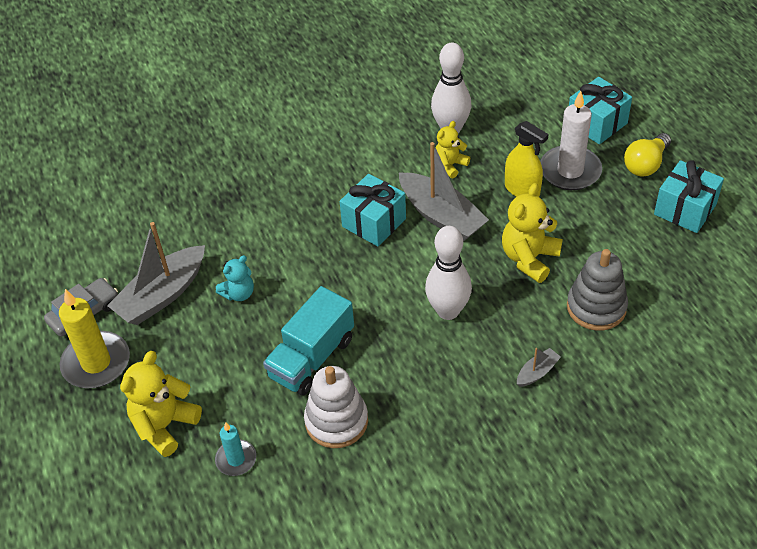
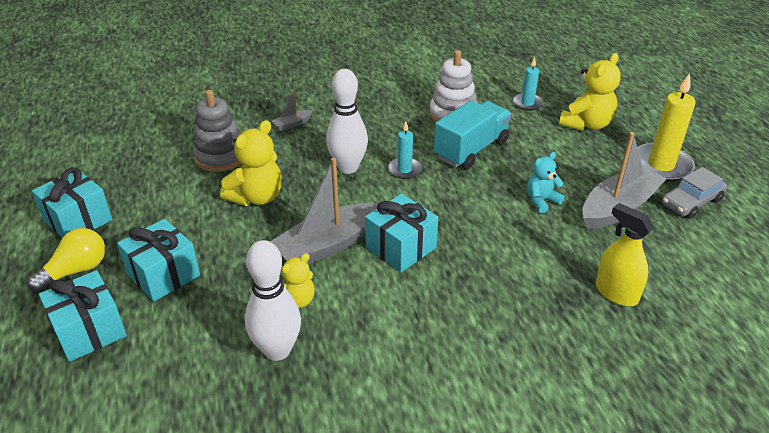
camera: 175 degrees left, 10 degrees down
(385, 316) = (404, 170): none -> turquoise candle
(441, 216) = (327, 245): grey boat -> grey boat turned 90 degrees counterclockwise
(522, 190) = (228, 261): yellow spray bottle -> yellow spray bottle (616, 293)
(570, 171) = (163, 274): white candle -> turquoise gift

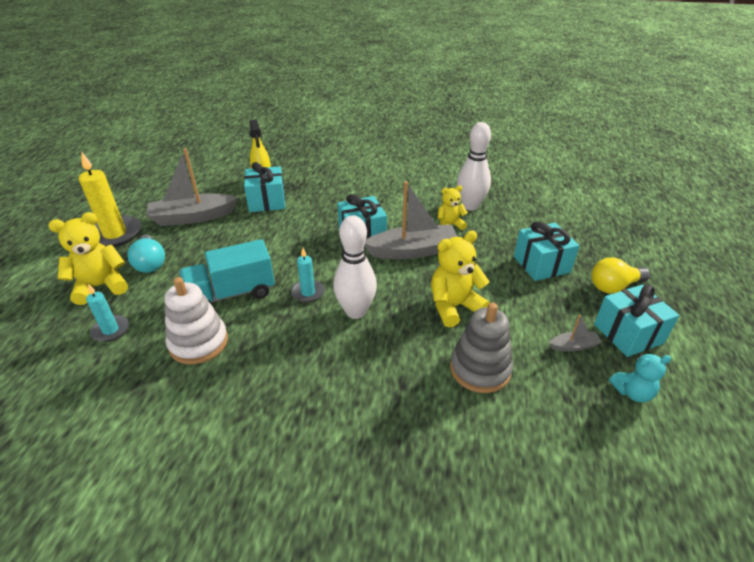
camera: 155 degrees left, 0 degrees up
(89, 330) = (591, 244): turquoise gift -> turquoise gift (267, 201)
(292, 124) = (381, 392): grey boat -> grey boat (573, 346)
(541, 201) = (234, 236): turquoise teddy bear -> turquoise teddy bear (632, 392)
(580, 152) = (150, 263): none -> turquoise light bulb
(691, 202) = (143, 207): grey car -> none

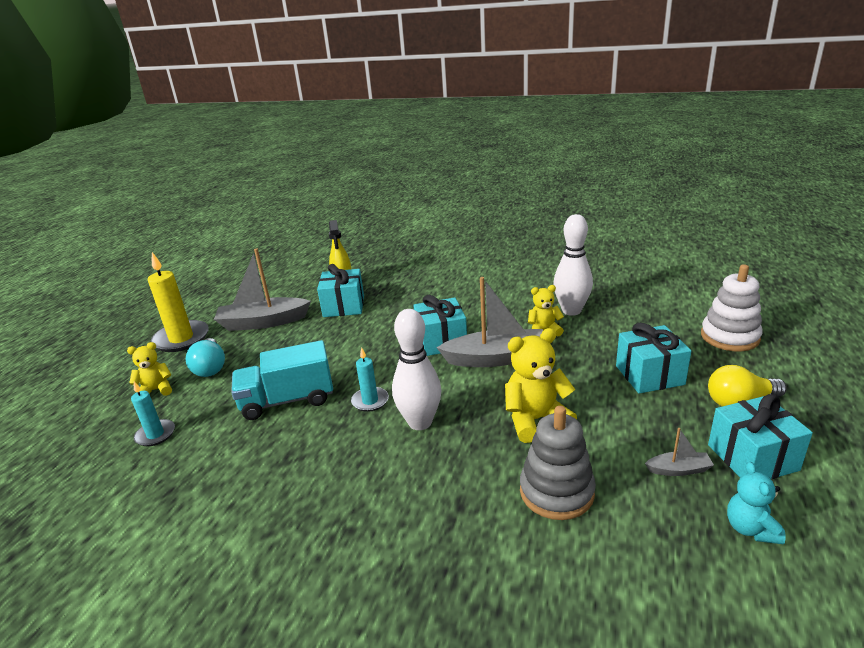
camera: 10 degrees right, 10 degrees down
(101, 286) = (156, 390): yellow teddy bear -> yellow teddy bear, size x0.61
(198, 342) = (242, 450): white stacking toy -> white stacking toy (729, 337)
(632, 392) = (750, 528): turquoise teddy bear -> turquoise teddy bear turned 90 degrees clockwise

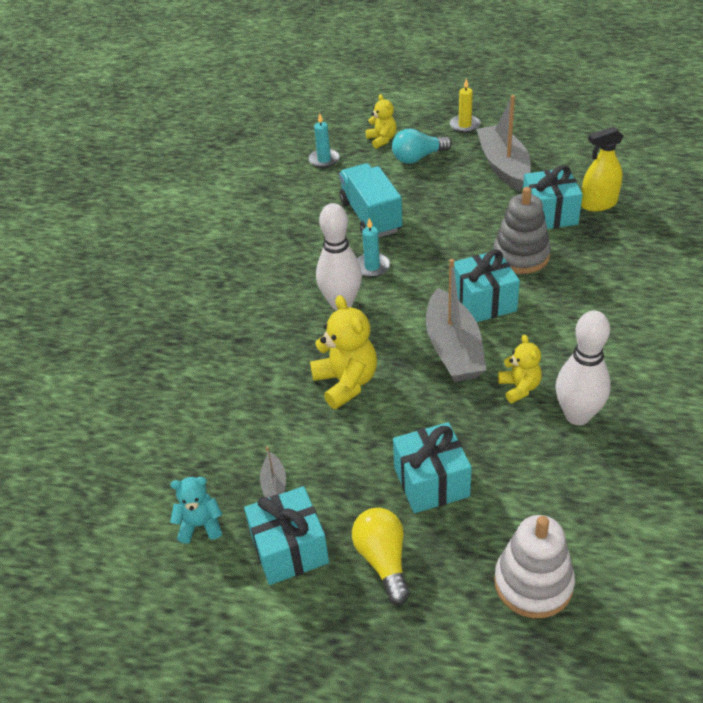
camera: 85 degrees right, 15 degrees up
(181, 339) = (464, 125): yellow candle -> yellow candle, size x0.56
(556, 492) = (250, 397): grey stacking toy -> grey stacking toy (521, 256)

